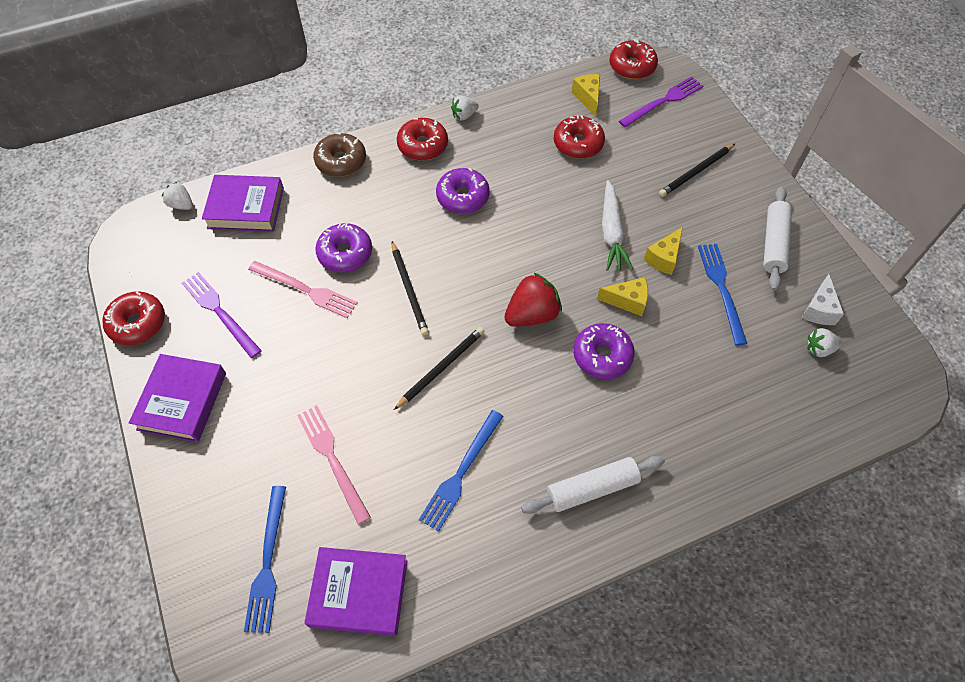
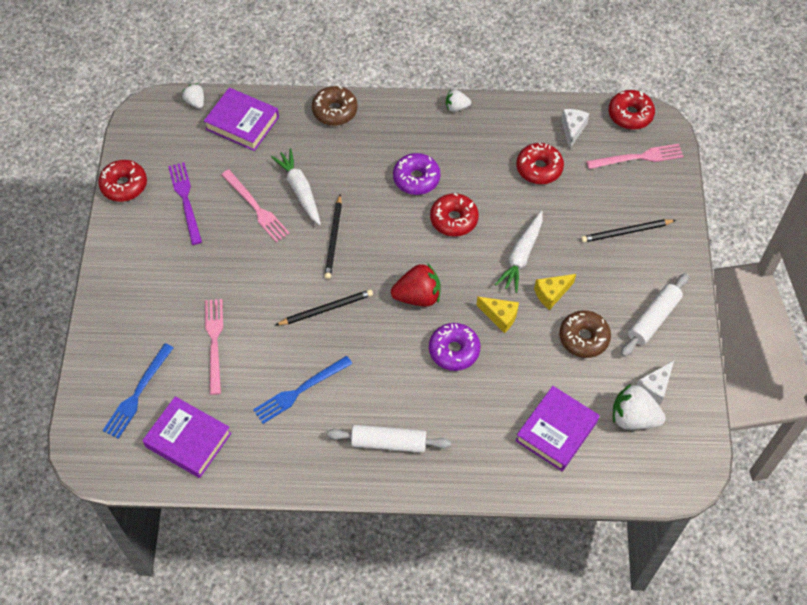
camera: 25 degrees right, 0 degrees up
(182, 401) = (130, 257): purple book -> purple book (556, 431)
(345, 253) = (300, 190): purple donut -> white carrot
(423, 145) = (407, 121): red donut -> red donut (454, 219)
(588, 98) = (572, 130): yellow cheese -> white cheese
(663, 101) = (638, 157): purple fork -> pink fork
(721, 289) = (583, 338): blue fork -> brown donut
(819, 349) = (633, 418): white strawberry -> white strawberry, size x1.77

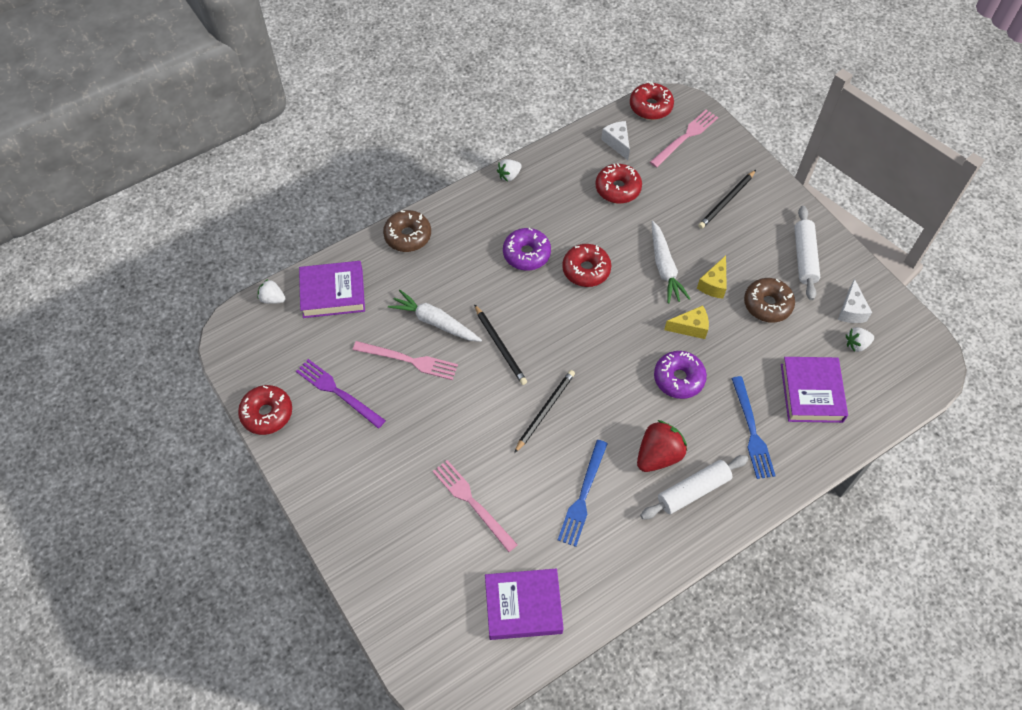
camera: 35 degrees left, 0 degrees up
(137, 393) = (441, 596): blue fork -> blue fork (752, 431)
(418, 296) = (611, 352): red strawberry -> red strawberry (658, 455)
(633, 418) = (856, 344): white strawberry -> white strawberry, size x0.57

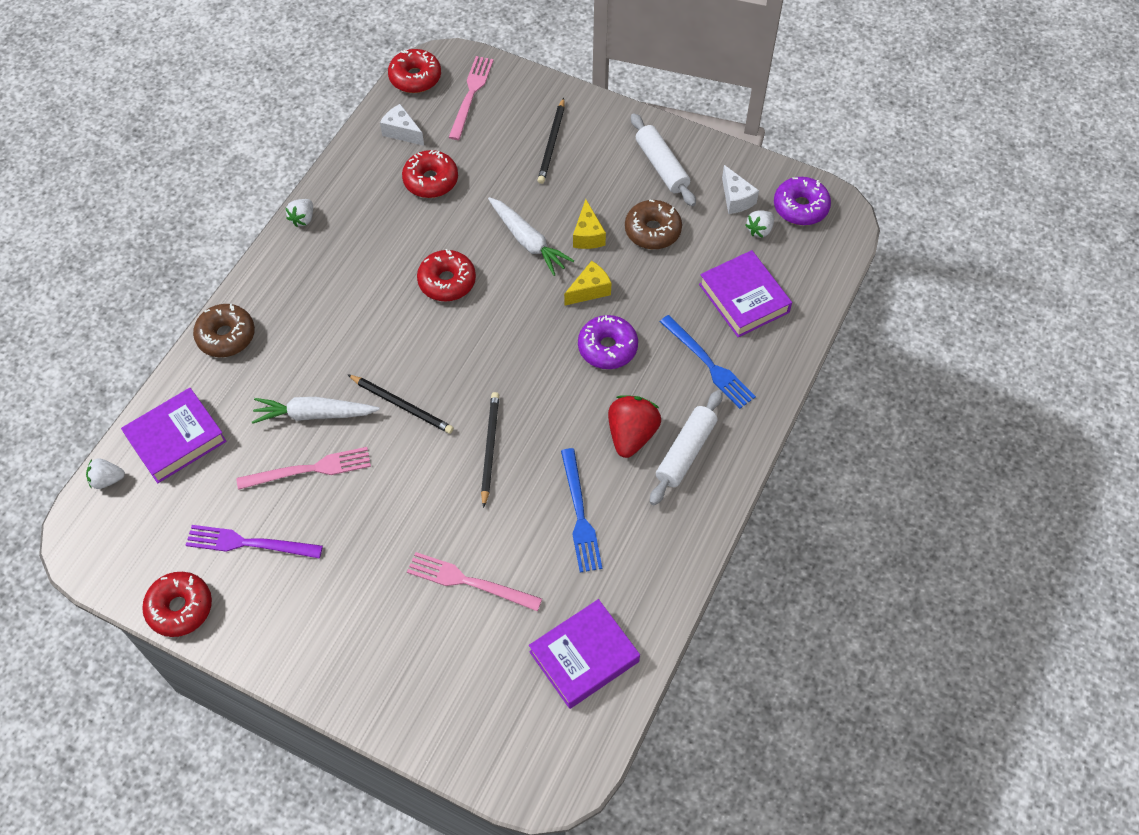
camera: 30 degrees left, 0 degrees up
(526, 254) = (372, 294): purple donut -> purple donut (800, 207)

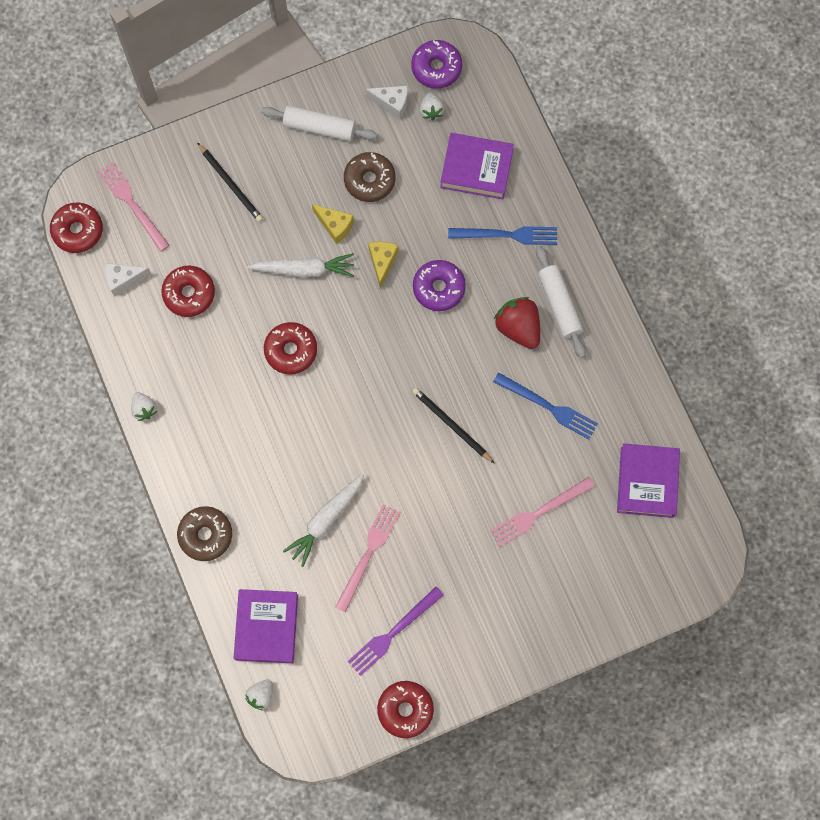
camera: 50 degrees left, 15 degrees up
(401, 405) = (368, 457): black pencil -> none

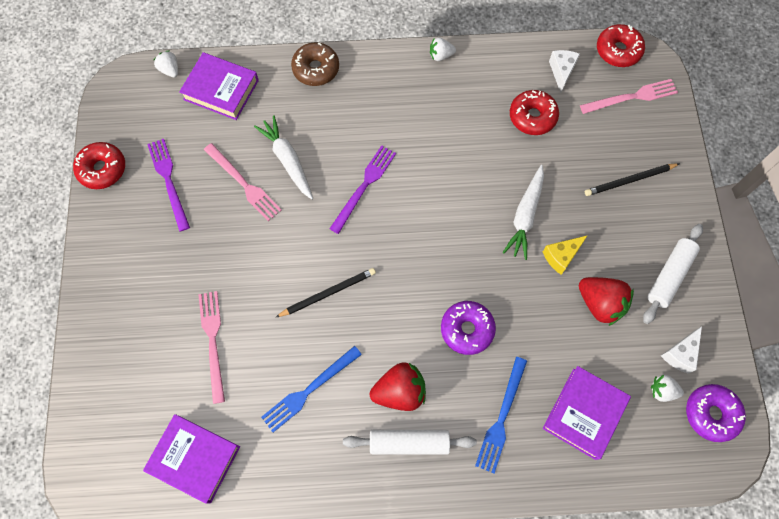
camera: 110 degrees right, 5 degrees down
(291, 350) = (451, 180): red donut -> none
(327, 432) = (364, 186): none -> purple fork
(369, 180) = (600, 303): brown donut -> red strawberry
(382, 262) = (511, 286): yellow cheese -> none

